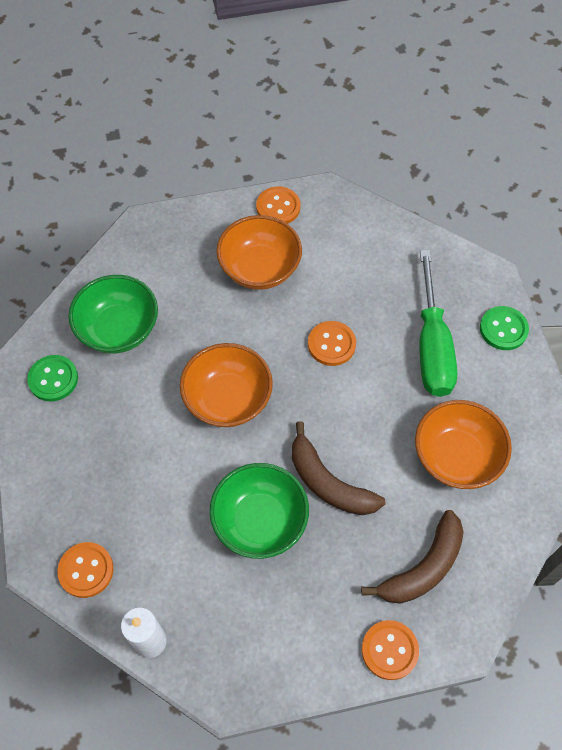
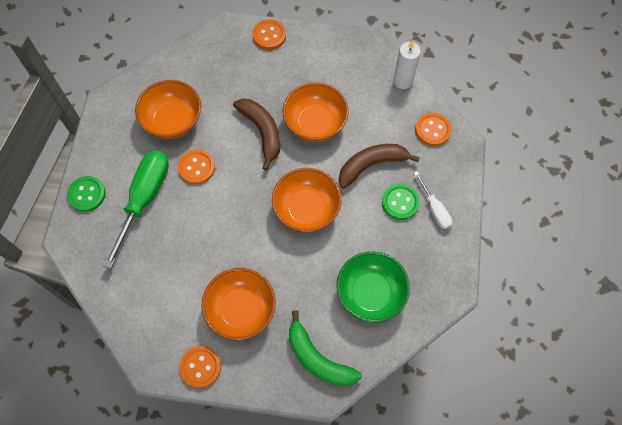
camera: 160 degrees left, 5 degrees up
(53, 379) = (430, 268): green button -> green button (400, 202)
(61, 454) = (434, 209): none -> white screwdriver
(158, 250) = (318, 359): none -> green banana
(260, 521) = (315, 123): green bowl -> orange bowl
(331, 344) = (215, 225): orange button -> orange button (196, 167)
(423, 567) = (228, 68): brown banana -> brown banana (371, 165)

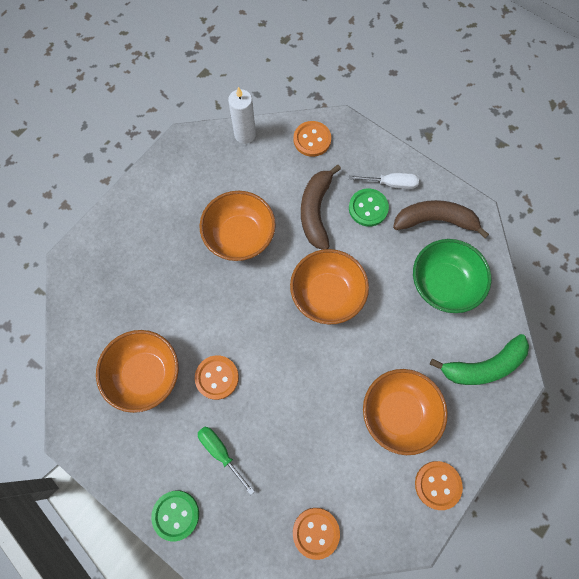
camera: 60 degrees left, 5 degrees up
(144, 200) = (221, 452): green screwdriver -> green screwdriver, size x0.52
(262, 132) = (217, 291): brown banana -> brown banana (435, 220)
(269, 35) = (110, 224): orange button -> orange button (316, 532)

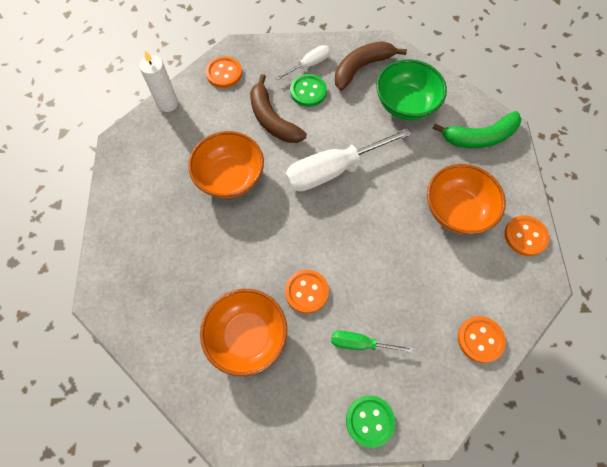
camera: 40 degrees left, 5 degrees down
(327, 294) = (333, 169): orange bowl -> white screwdriver
(483, 366) = (479, 137): green banana -> green banana turned 45 degrees clockwise

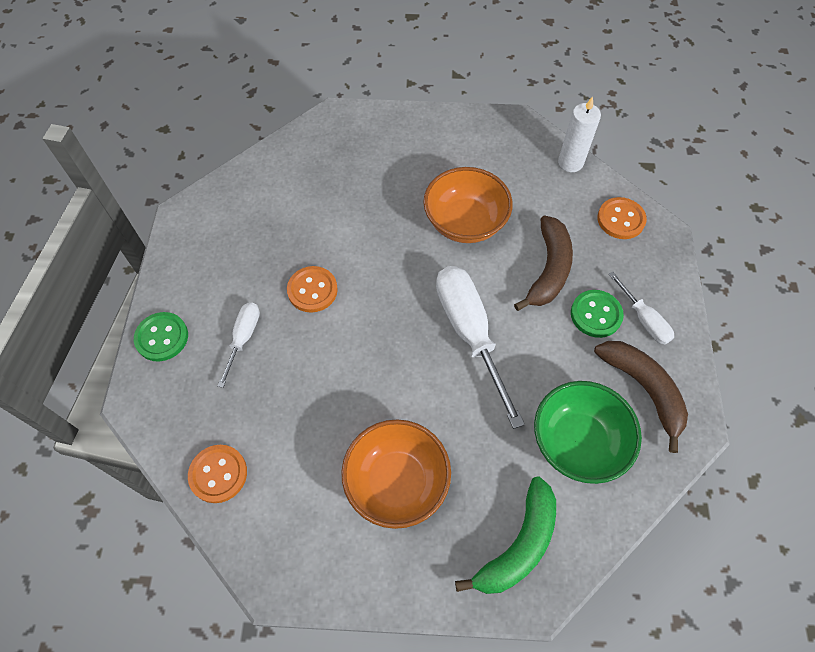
camera: 95 degrees right, 5 degrees down
(247, 336) = (274, 233): orange bowl -> none
(272, 119) = (548, 269): brown banana -> brown banana turned 135 degrees clockwise
(360, 343) = (243, 338): green screwdriver -> white screwdriver
(479, 137) = (518, 545): green banana -> green banana turned 135 degrees counterclockwise
(525, 236) = (346, 573): orange button -> none

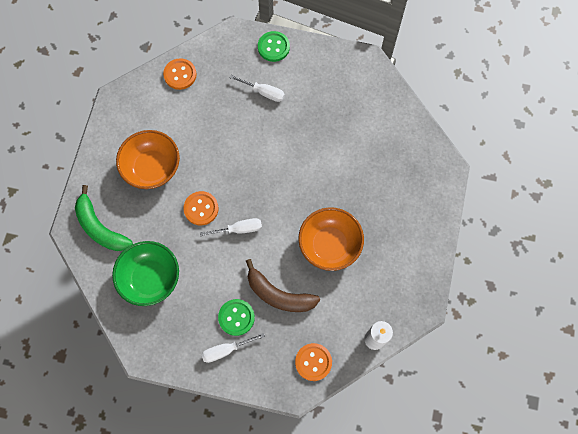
camera: 100 degrees right, 10 degrees up
(312, 290) = (291, 136): orange button -> orange button (201, 208)
(470, 334) = (239, 229): white screwdriver -> white screwdriver, size x0.52
(643, 389) = (175, 332): brown banana -> none

